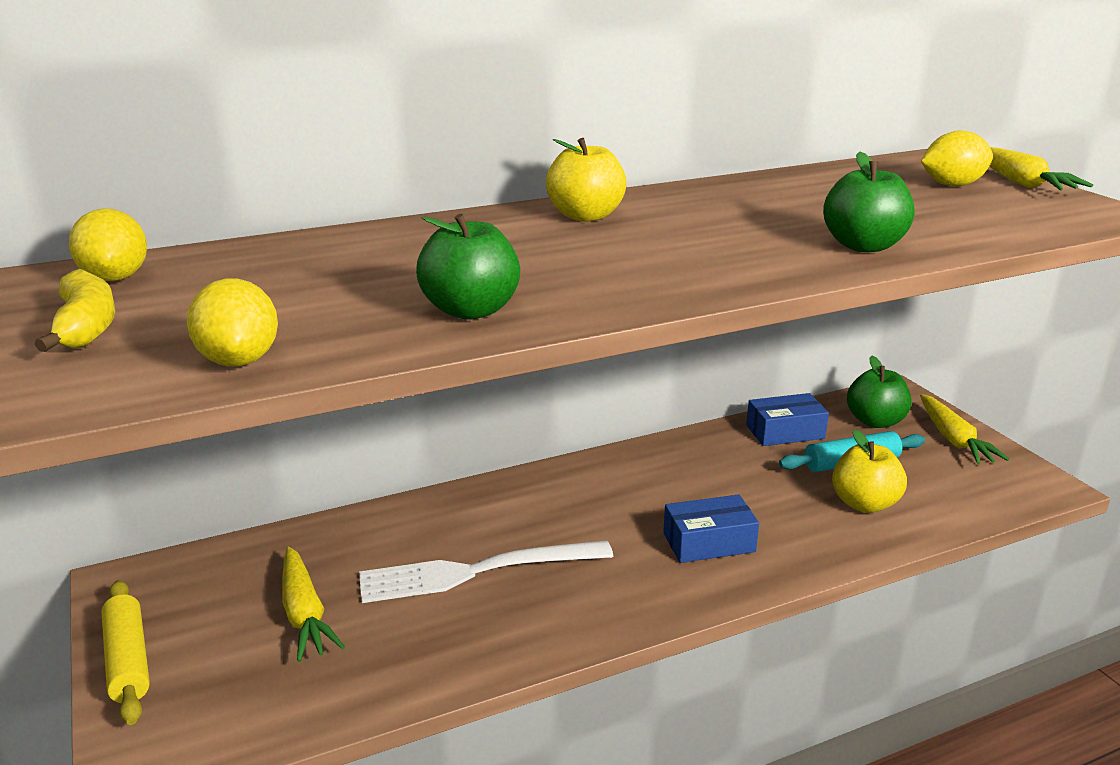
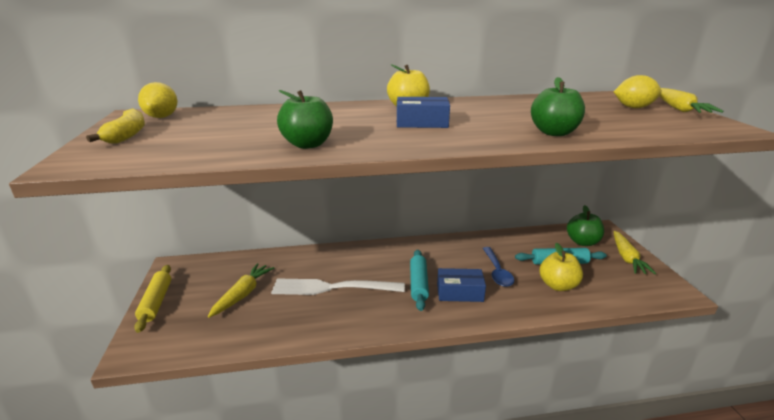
camera: 15 degrees right, 0 degrees up
(239, 361) = (175, 156): yellow lemon -> none
(304, 614) = (243, 294): yellow carrot -> yellow carrot turned 150 degrees counterclockwise
(631, 539) = (418, 284): none -> turquoise rolling pin
(756, 495) = (497, 272): none -> blue spoon
(785, 432) = (527, 241): blue box -> blue box (422, 123)

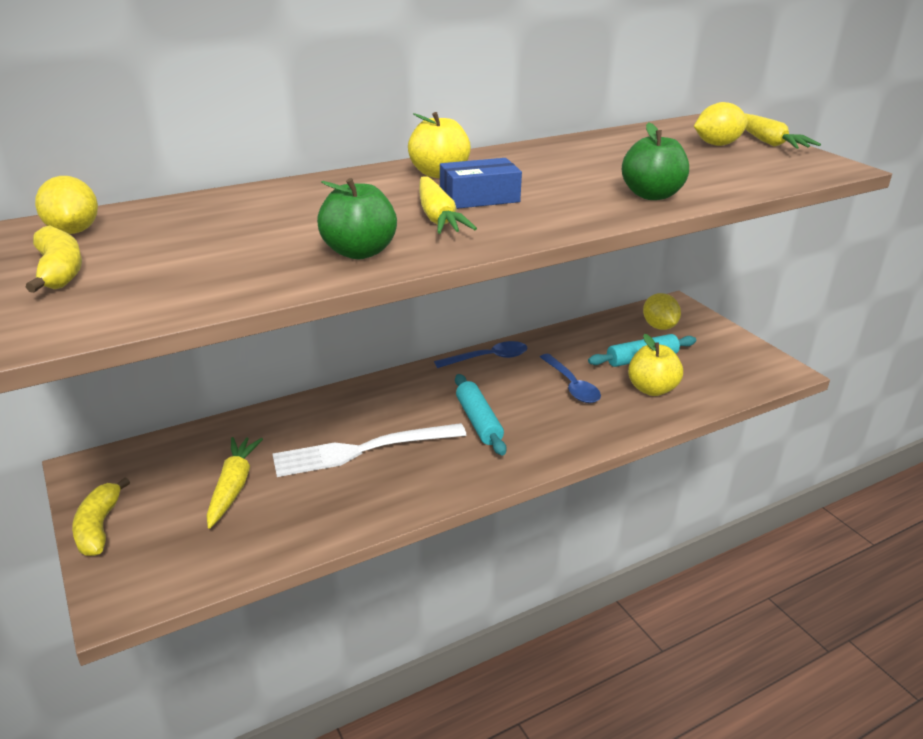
camera: 20 degrees left, 5 degrees up
(156, 302) = (99, 527): yellow rolling pin -> yellow banana
(446, 243) = (488, 358): none -> blue spoon
(460, 292) = (537, 422): blue box -> none
(582, 242) = (659, 327): green apple -> yellow lemon
(627, 258) = (717, 339): yellow carrot -> yellow carrot (438, 217)

